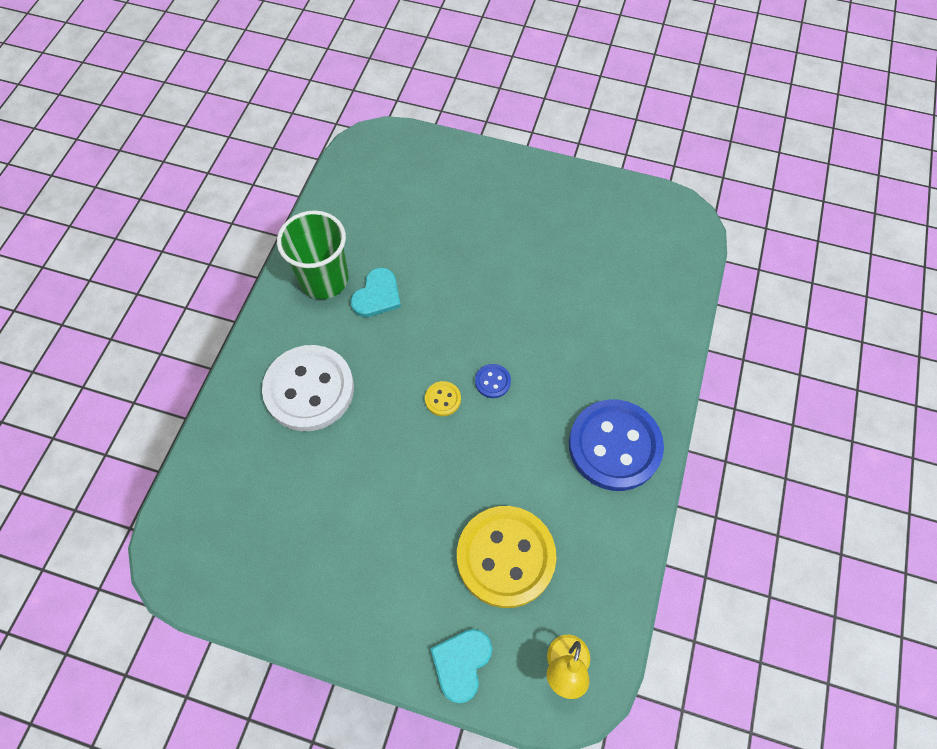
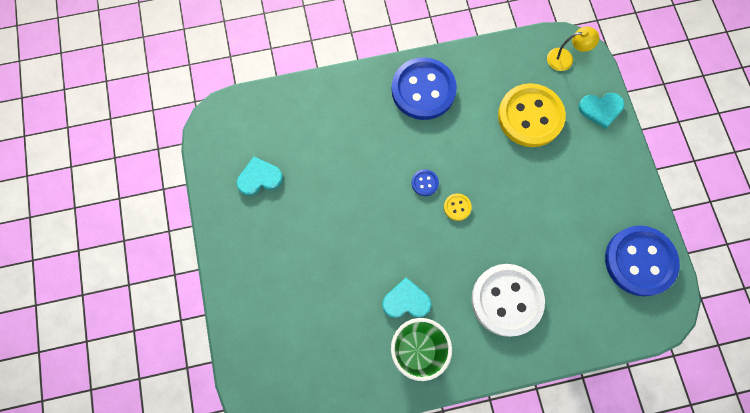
camera: 120 degrees left, 10 degrees up
(243, 566) = (639, 261): none -> blue button
(594, 229) = (259, 178): none -> turquoise heart

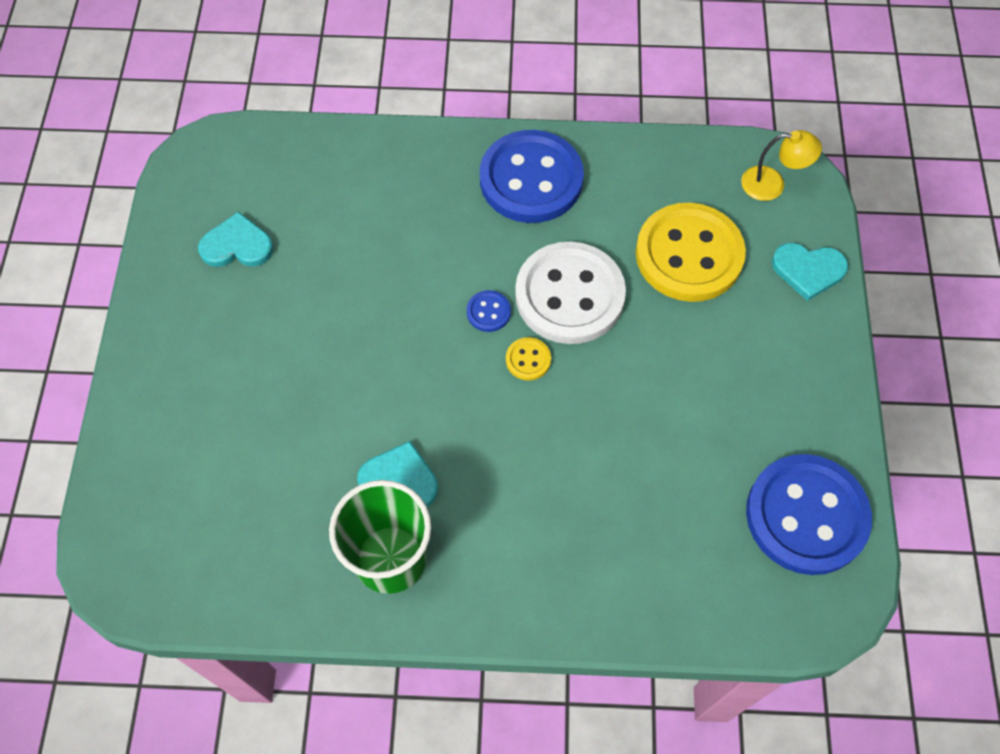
camera: 15 degrees right, 10 degrees down
(506, 300) = (563, 519): white button -> white button (569, 295)

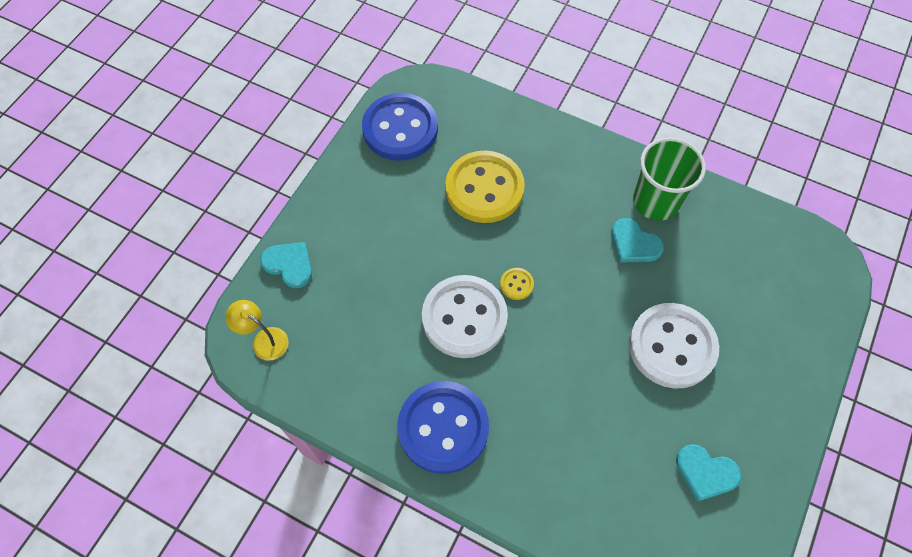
camera: 155 degrees left, 0 degrees up
(310, 362) = (672, 346): none -> white button
(488, 312) = (528, 330): blue button -> none
(689, 255) = (362, 311): yellow button -> yellow button (484, 188)

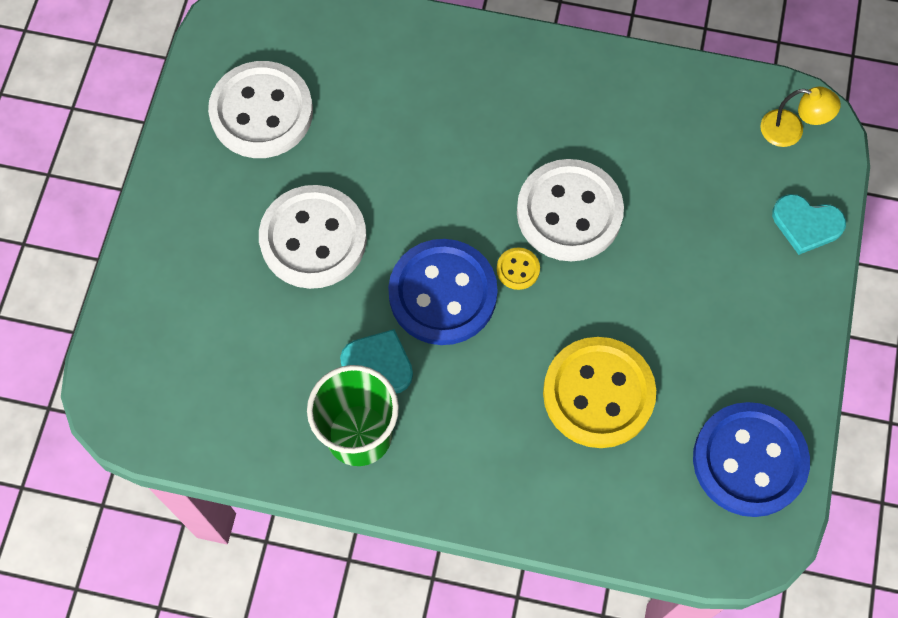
camera: 165 degrees right, 5 degrees up
(443, 428) = (554, 89): blue button -> blue button (443, 294)
(705, 473) = (261, 112): turquoise heart -> white button

